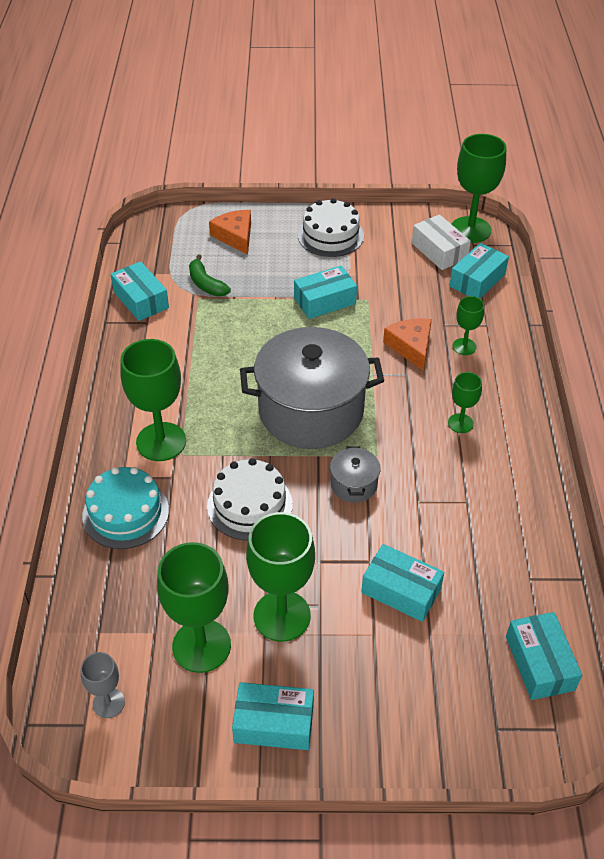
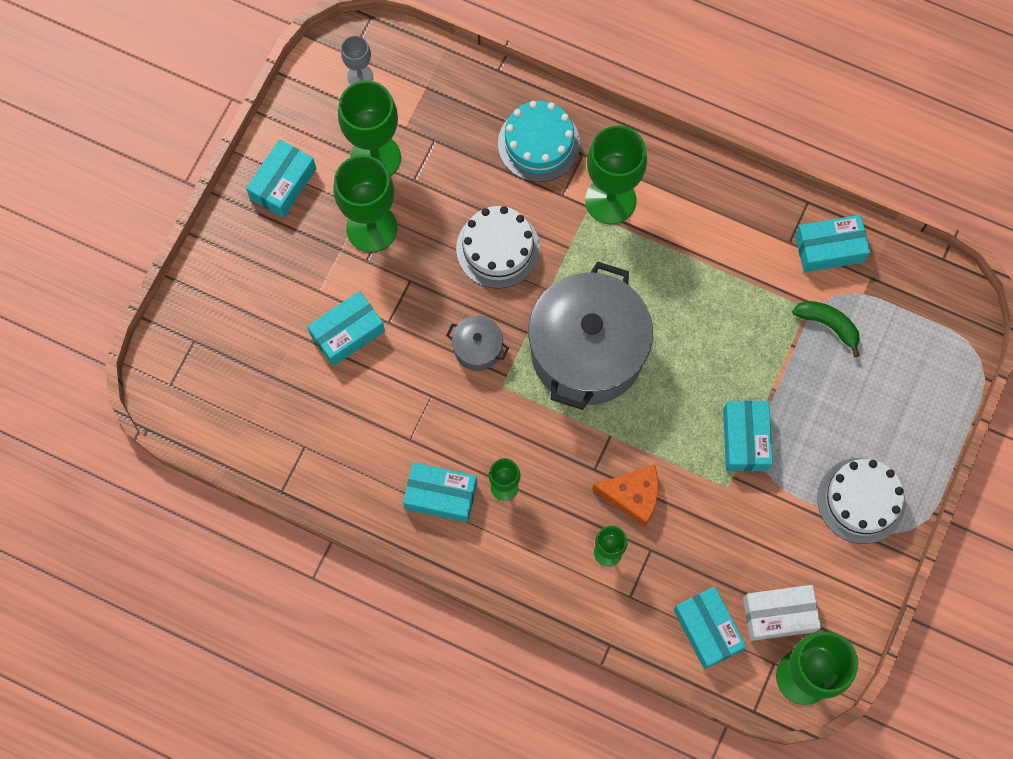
camera: 115 degrees right, 25 degrees up
(206, 284) = (828, 325): green banana -> green banana turned 45 degrees clockwise
(235, 236) = (904, 390): orange cheese -> none
(539, 663) = (227, 406): turquoise box -> turquoise box (441, 495)

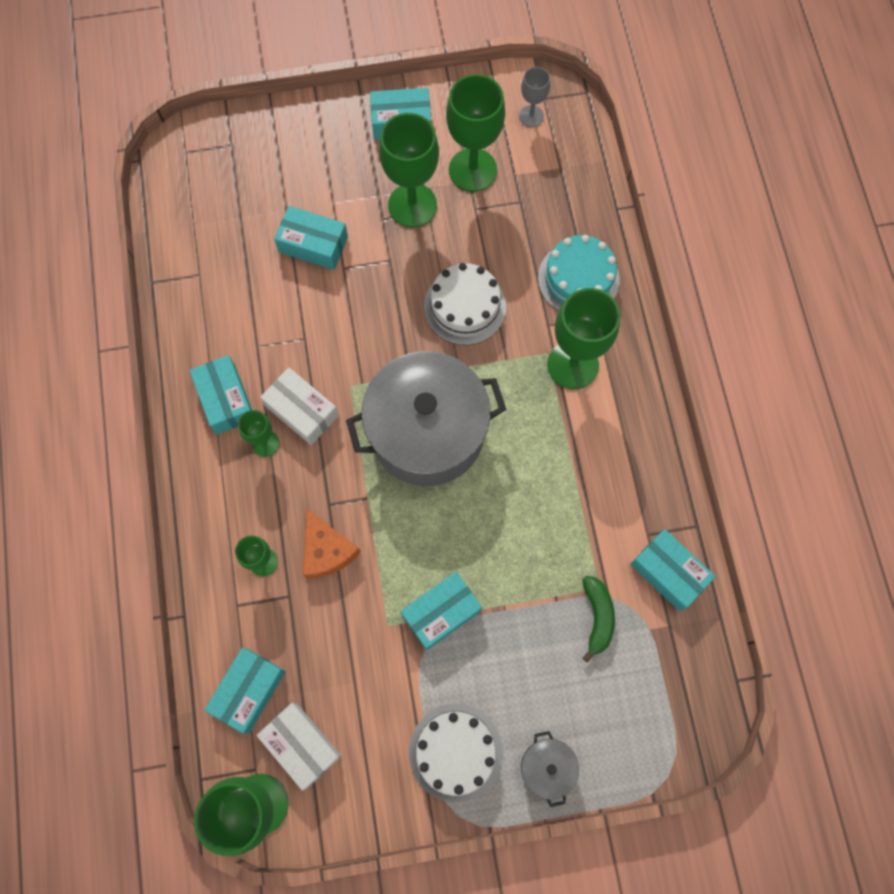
camera: 55 degrees right, 0 degrees up
(477, 348) = (369, 347): grey pot -> grey pot (547, 767)
(496, 439) = (302, 411): none -> white box

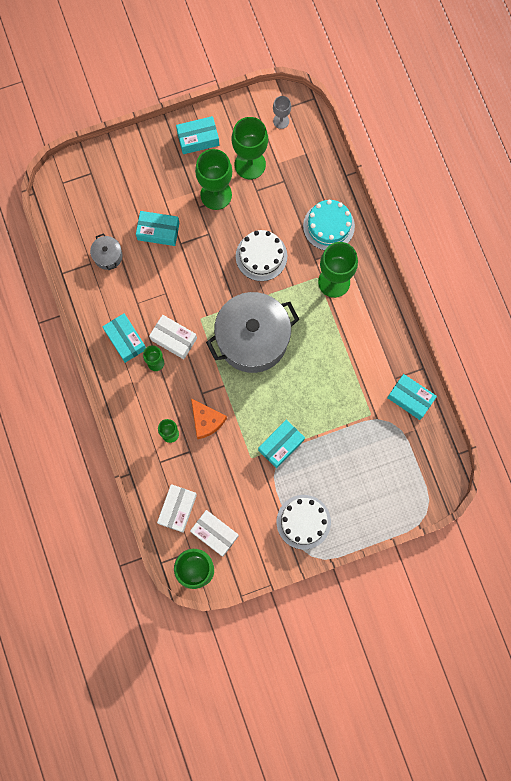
camera: 10 degrees left, 5 degrees up
(249, 691) = (177, 509): turquoise box -> white box
(547, 767) = (357, 521): grey pot -> grey pot (108, 256)
(597, 617) = (372, 431): green banana -> none

